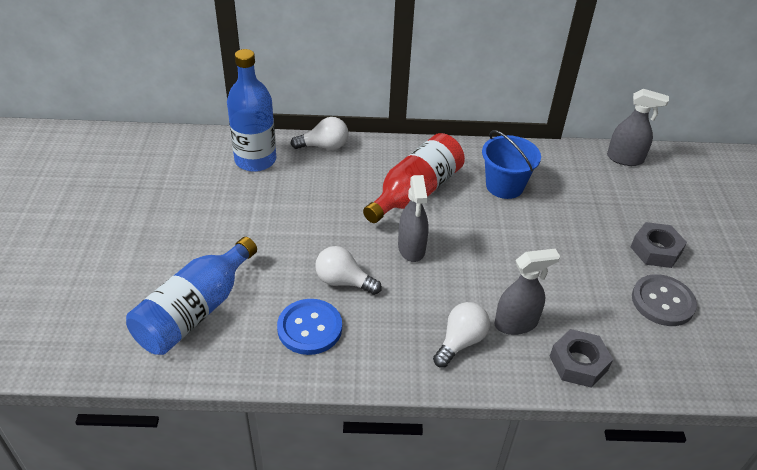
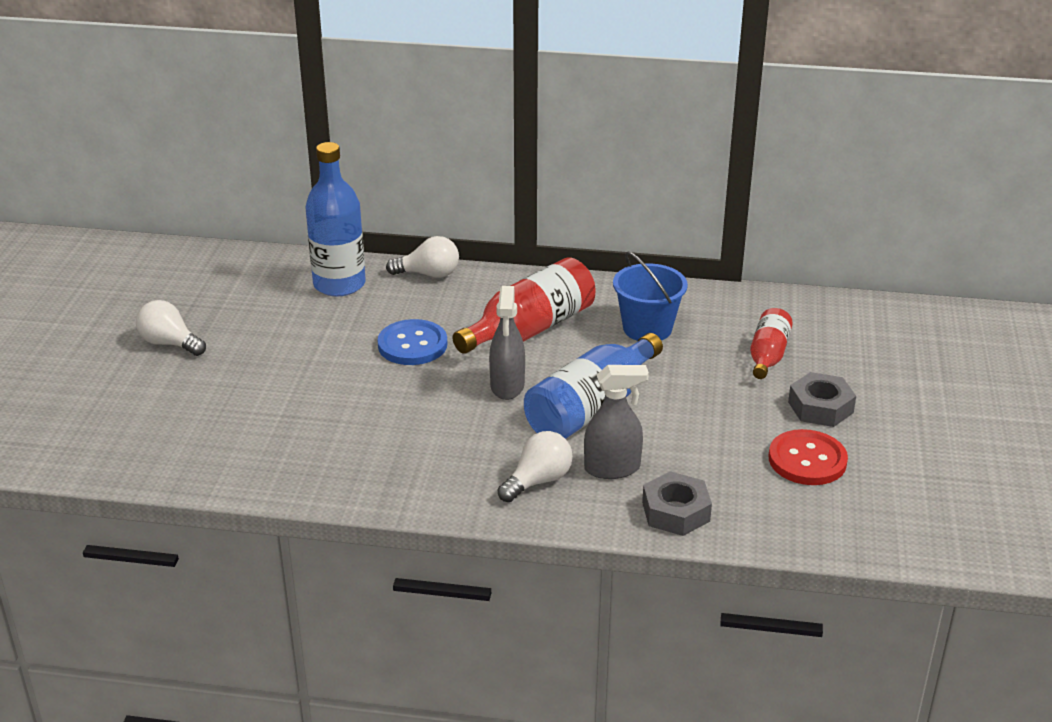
camera: 10 degrees right, 10 degrees down
(194, 311) = (233, 430): blue bottle -> blue bottle (591, 408)
(309, 328) = (362, 455): blue button -> blue button (412, 345)
(343, 281) = (414, 413): white light bulb -> white light bulb (170, 343)
(601, 204) = (768, 355): none -> red bottle
(625, 159) = (820, 308): grey spray bottle -> none
(662, 302) = (807, 460): grey button -> red button

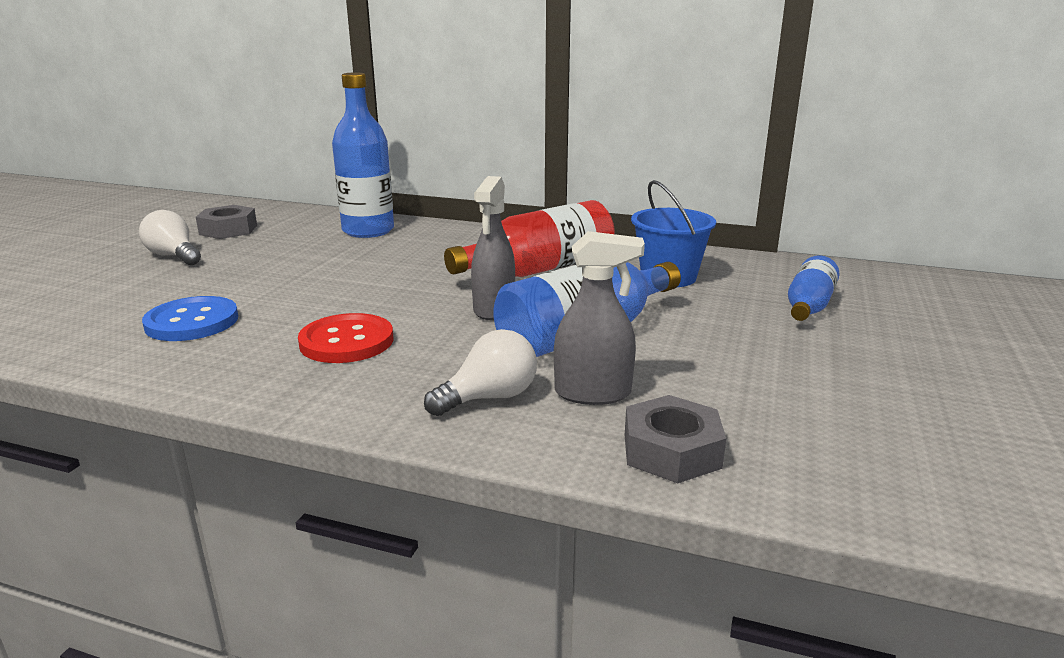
camera: 10 degrees right, 10 degrees down
(412, 345) = (410, 272): blue button -> blue button (192, 322)
(429, 274) = (457, 230): white light bulb -> none
(768, 355) = (808, 306): red bottle -> blue bottle
(807, 460) = (869, 408): red button -> red button (346, 341)
(820, 407) = (881, 356): grey nut -> grey nut (228, 230)

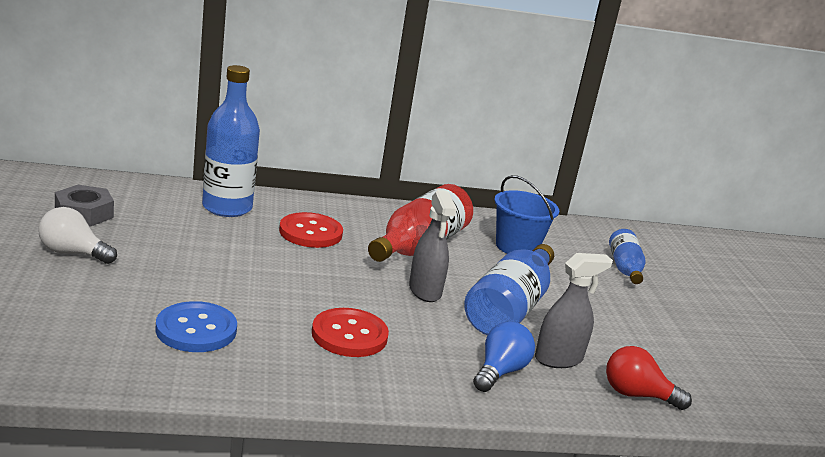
camera: 30 degrees left, 0 degrees up
(428, 253) = (310, 232): none -> red button
(489, 398) = (500, 372): white light bulb -> blue light bulb
(671, 451) = (637, 395): grey nut -> red light bulb

